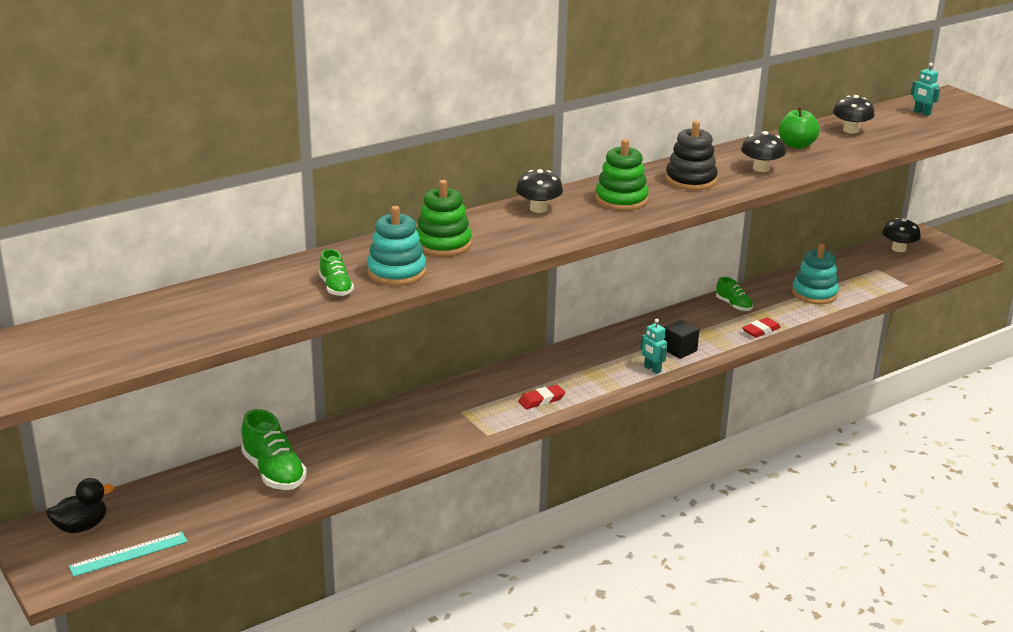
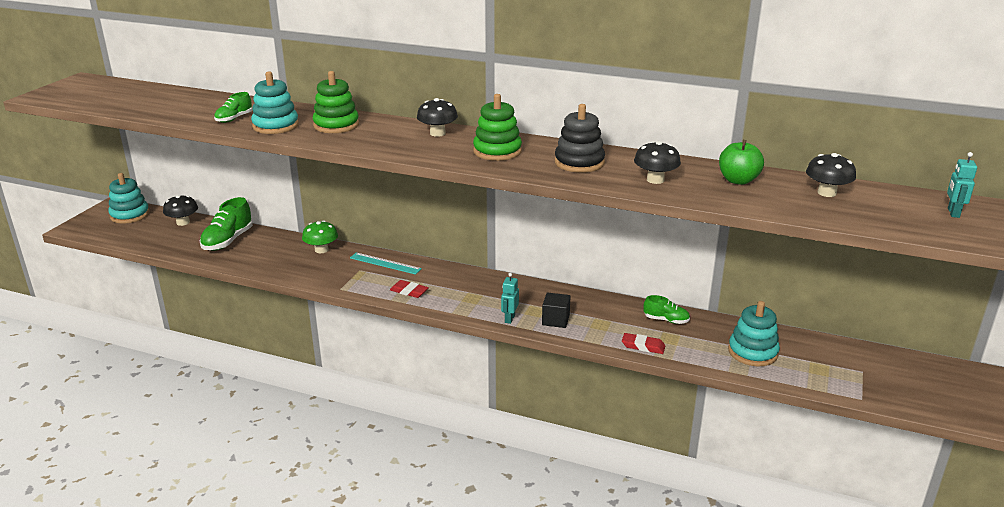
camera: 55 degrees right, 0 degrees up
(81, 526) = (130, 215): black duck -> turquoise stacking toy
(129, 554) = (112, 235): turquoise ruler -> turquoise ruler (385, 263)
(383, 420) = (321, 250): none -> green mushroom
(733, 305) = (666, 320): green shoe -> green shoe turned 90 degrees counterclockwise
(898, 249) = (928, 371): black mushroom -> black mushroom (183, 222)

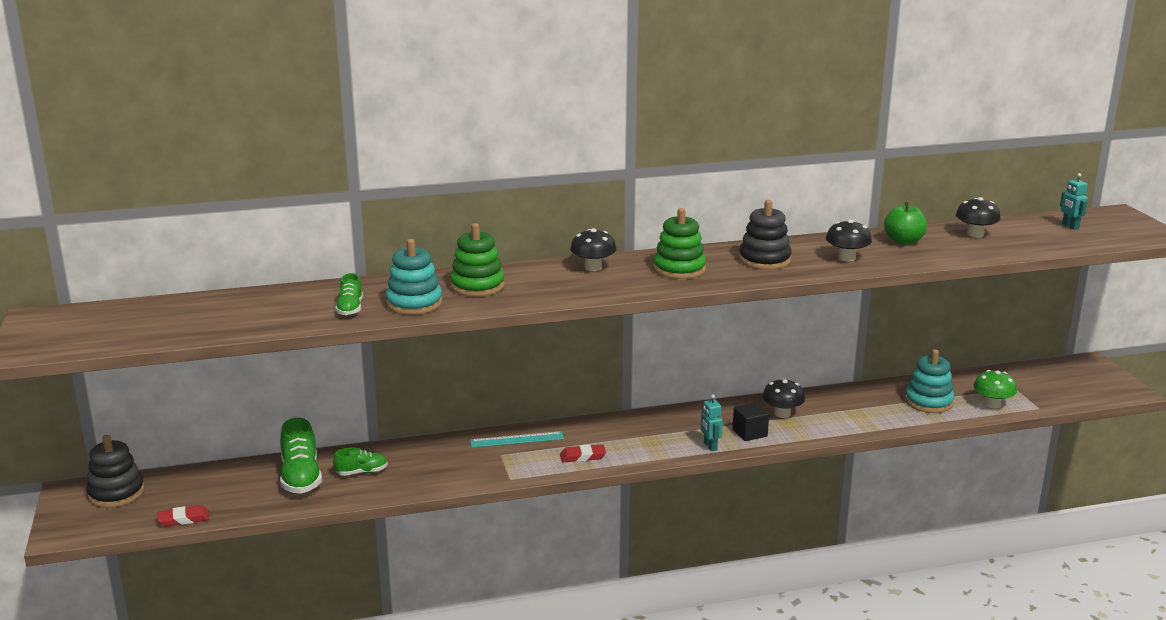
camera: 35 degrees left, 5 degrees down
(130, 215) = (116, 493): turquoise stacking toy -> black stacking toy
(183, 222) = (206, 477): black mushroom -> black mushroom (782, 414)
(321, 250) = (427, 450): green mushroom -> green mushroom (992, 404)
(643, 346) = (847, 428): red eraser -> red eraser (184, 519)
(666, 320) = (834, 400): green shoe -> green shoe (362, 472)

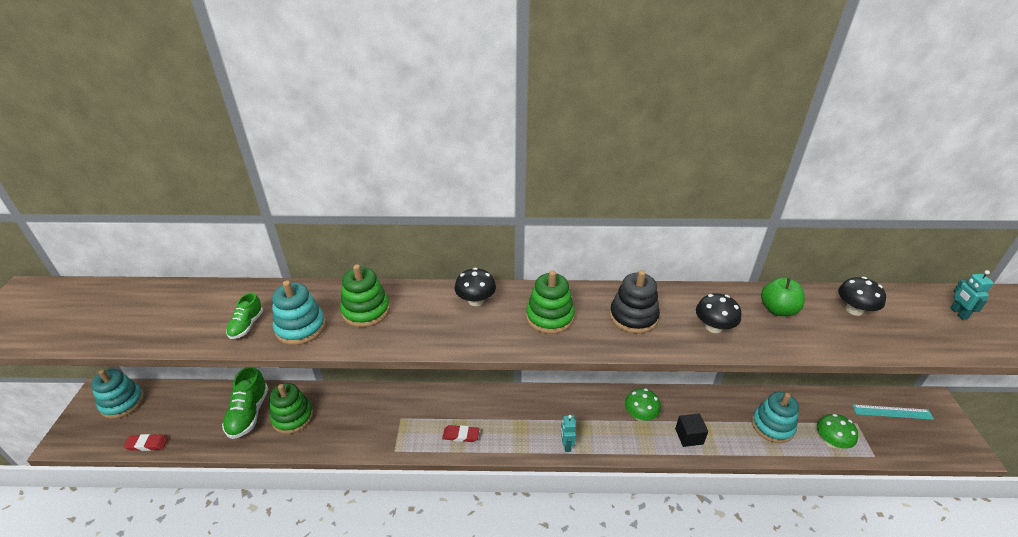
camera: 15 degrees right, 15 degrees up
(116, 493) = (122, 402): black stacking toy -> turquoise stacking toy
(362, 472) = (293, 417): green shoe -> green stacking toy
(517, 439) = (420, 402): turquoise ruler -> turquoise ruler (892, 412)
(749, 433) = (605, 434): black cube -> black cube (689, 436)
(782, 414) = (640, 415): black mushroom -> green mushroom

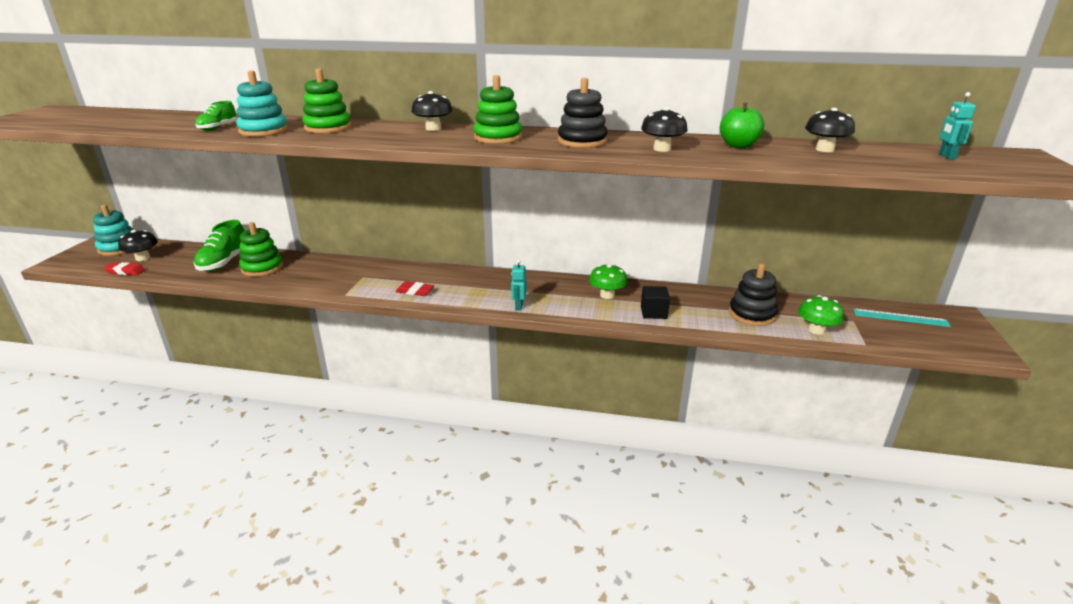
camera: 10 degrees right, 10 degrees down
(157, 417) = (143, 258): none -> black mushroom
(772, 426) = (752, 314): turquoise stacking toy -> black stacking toy

